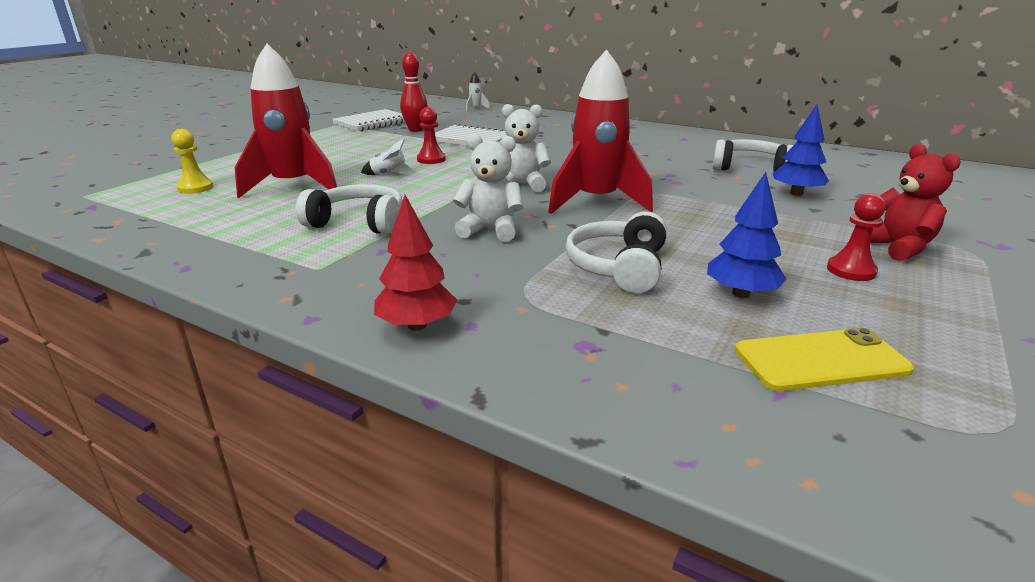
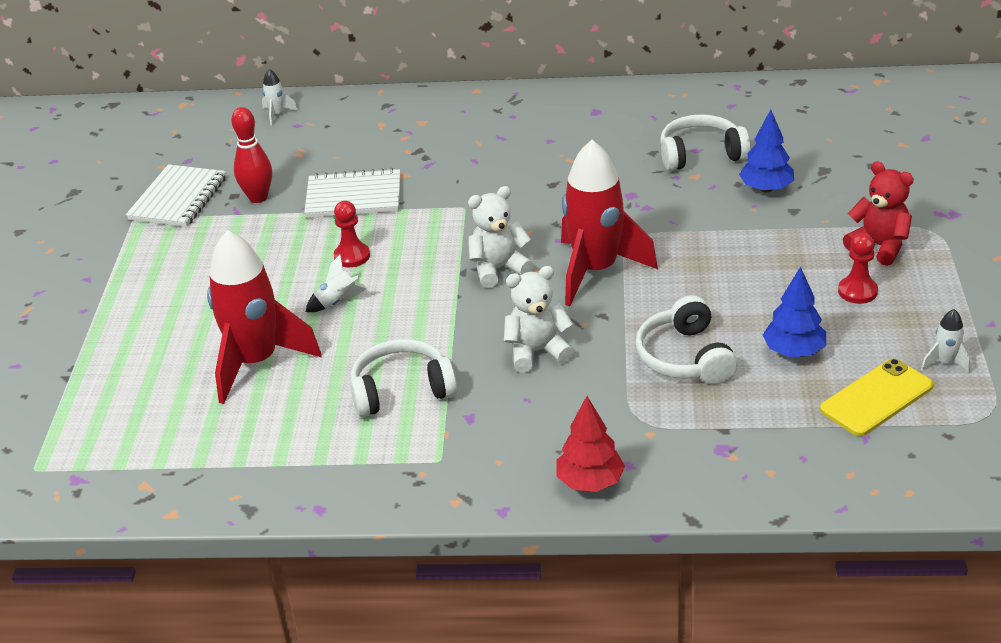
camera: 25 degrees left, 10 degrees up
(195, 188) = (147, 407): yellow pawn -> none
(942, 356) = (945, 362): none -> white rocket

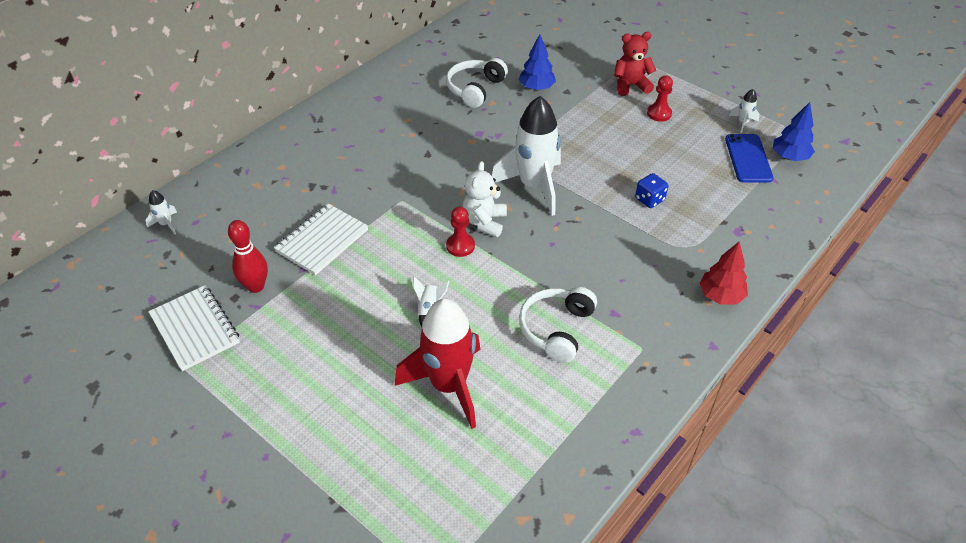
camera: 55 degrees left, 10 degrees up
(352, 256) = (388, 277): red pawn -> red pawn (460, 246)
(537, 352) = (583, 251): white teddy bear -> none
(596, 271) = (534, 186): red rocket -> white rocket
(685, 357) = (649, 199): white headphones -> blue dice
(793, 351) = (684, 161): blue tree -> blue tree (789, 157)
(876, 398) = (748, 158): yellow phone -> blue phone

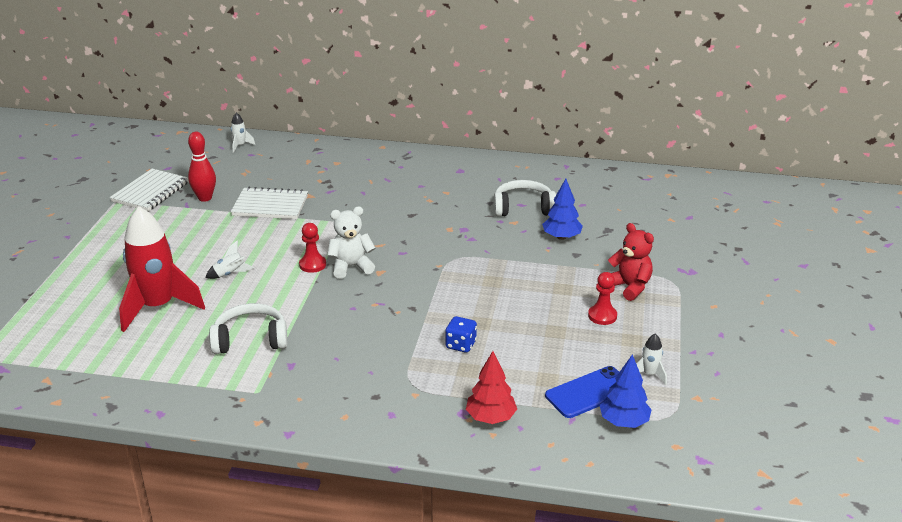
camera: 60 degrees right, 15 degrees down
(534, 186) = (419, 277): white rocket -> none
(720, 296) = (359, 422): red tree -> red tree (491, 418)

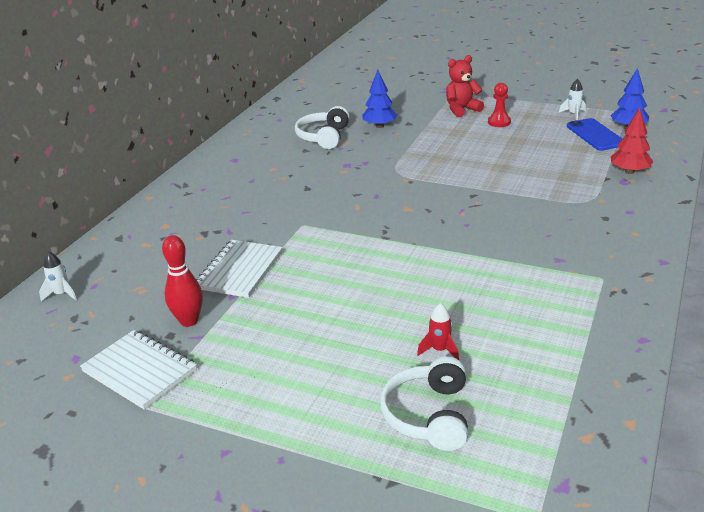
camera: 75 degrees left, 0 degrees up
(158, 307) = (440, 350): red rocket -> red rocket, size x0.40
(230, 274) = (382, 298): white rocket -> none
(250, 340) = (515, 283): white headphones -> white headphones (429, 415)
(312, 265) = (381, 244): red pawn -> none
(351, 267) = (393, 223): white teddy bear -> none
(461, 345) = (532, 177): blue dice -> none

